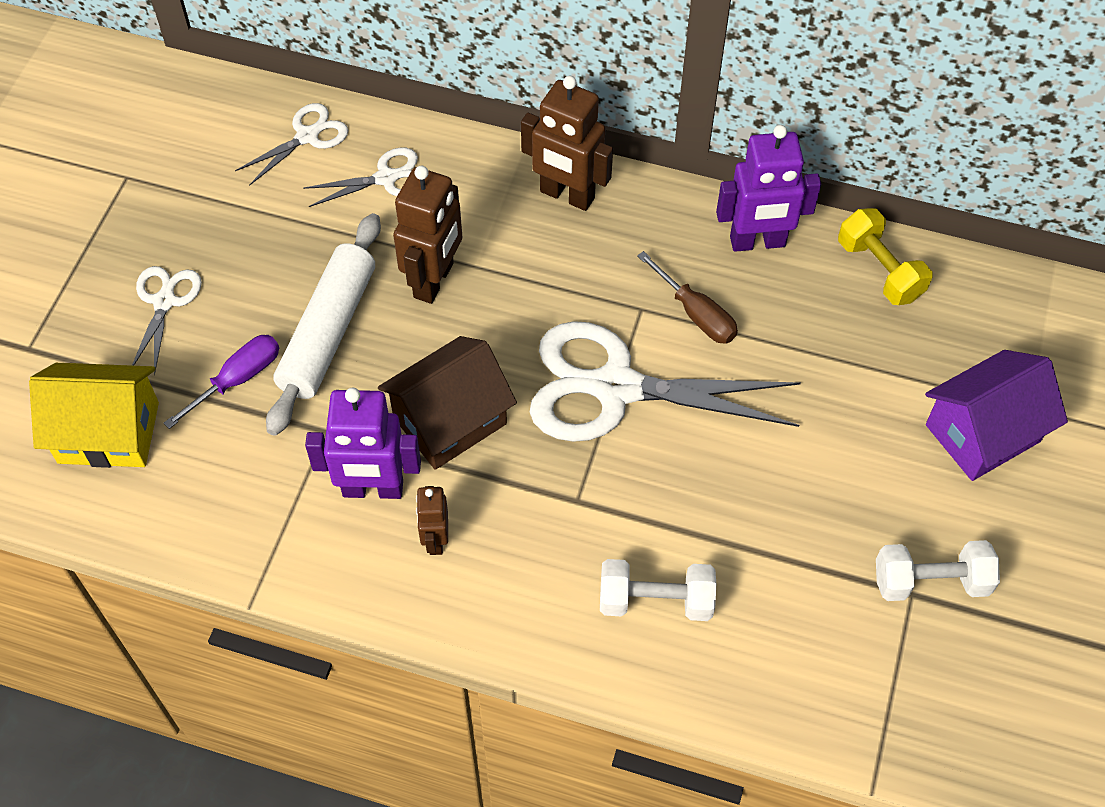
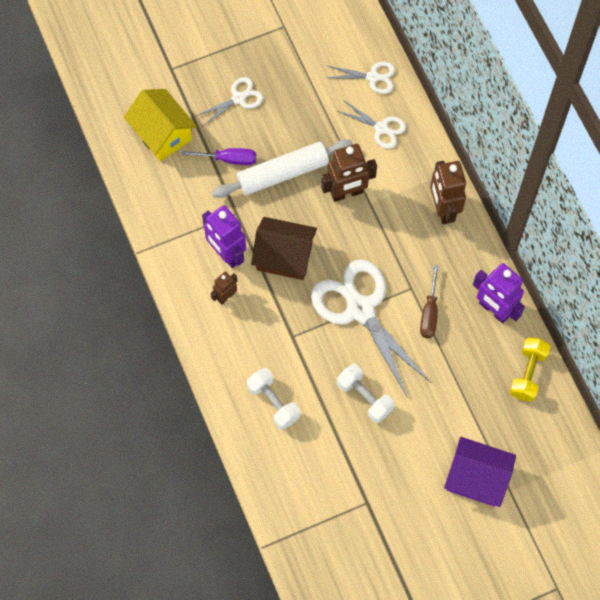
camera: 50 degrees right, 10 degrees up
(930, 582) = (379, 506): white dumbbell -> white dumbbell (364, 397)

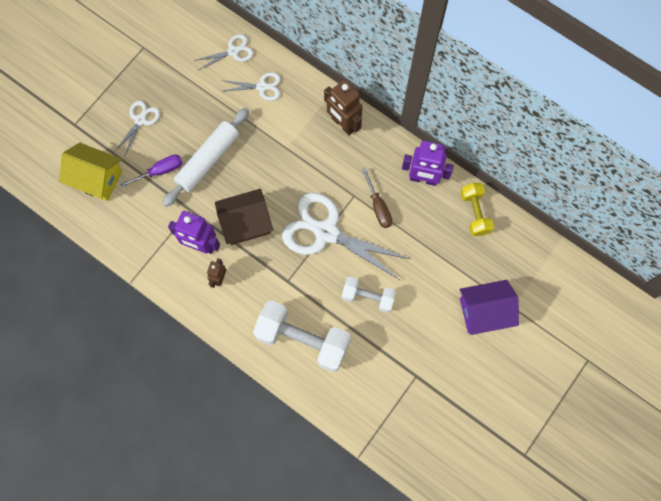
camera: 30 degrees left, 5 degrees up
(273, 402) = (303, 339): white dumbbell -> white dumbbell, size x1.75
(347, 193) = (265, 149): brown robot -> none

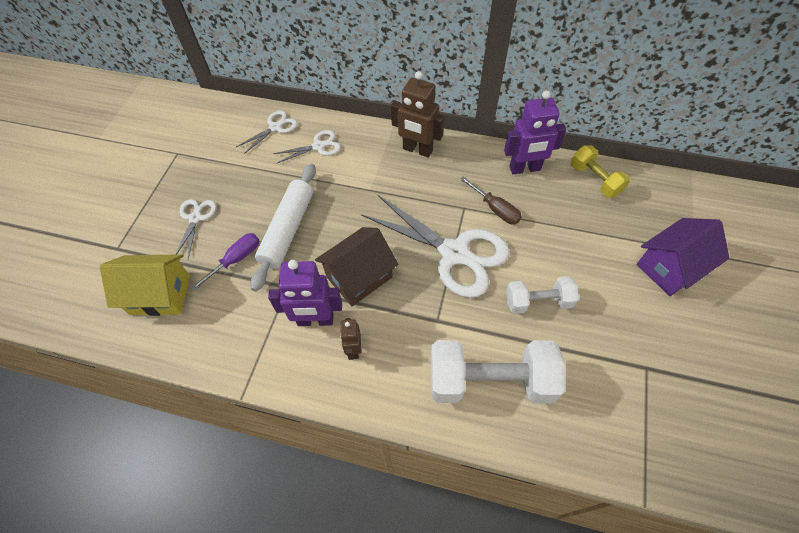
camera: 20 degrees left, 15 degrees down
(326, 232) = (454, 253): white scissors -> white scissors turned 150 degrees counterclockwise

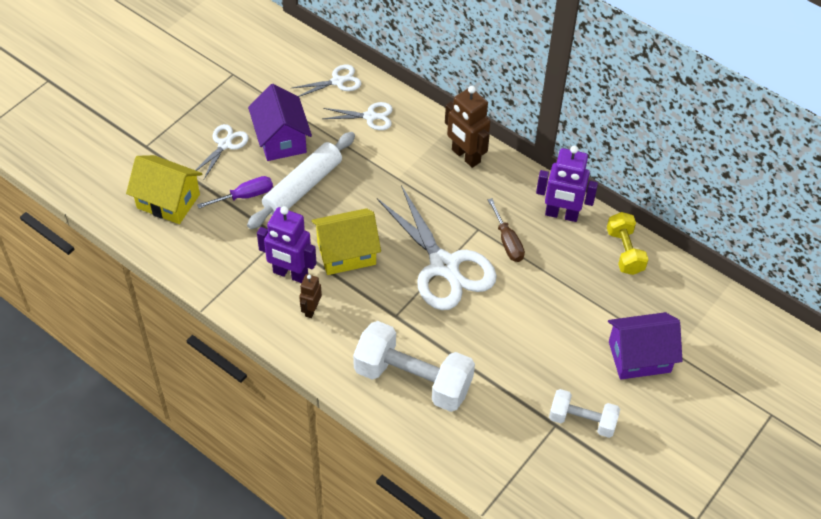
camera: 20 degrees right, 5 degrees down
(247, 194) = (281, 139): none -> purple house
(359, 277) = (346, 253): brown house -> yellow house
(538, 302) = (495, 336): white dumbbell -> white dumbbell (582, 421)

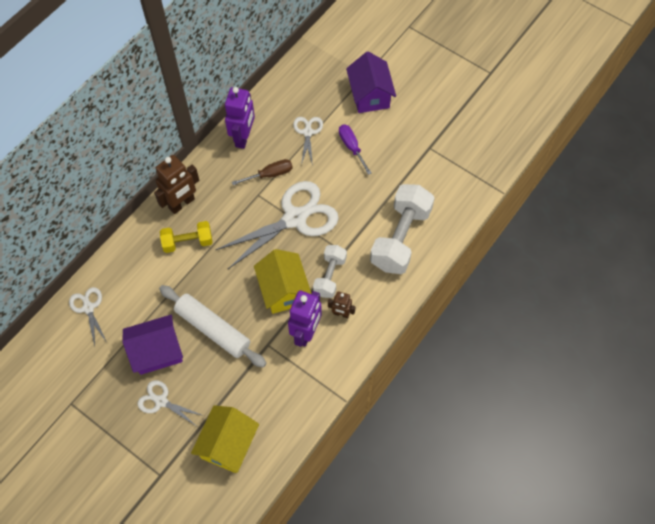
camera: 90 degrees left, 10 degrees up
(244, 196) = (222, 377): purple screwdriver -> purple screwdriver (352, 147)
(370, 116) = (133, 278): white scissors -> white scissors (307, 132)
(582, 421) = (424, 131): white dumbbell -> white dumbbell (330, 276)
(624, 252) = (278, 99): yellow dumbbell -> yellow dumbbell (188, 242)

